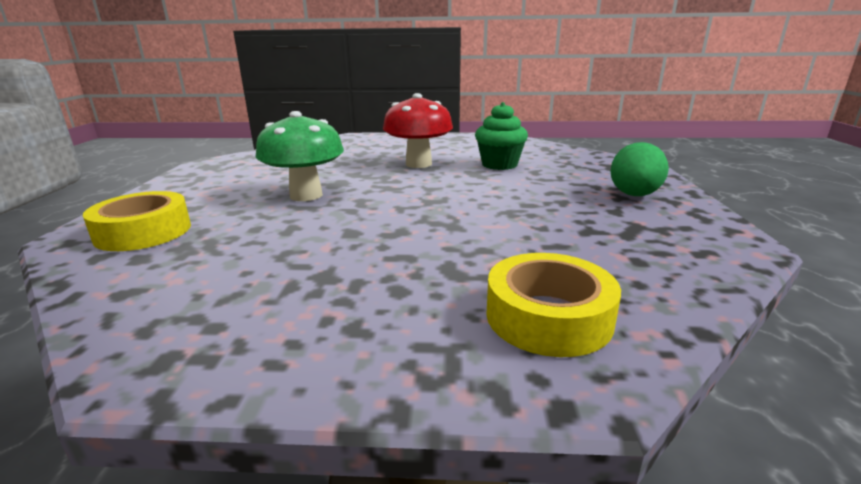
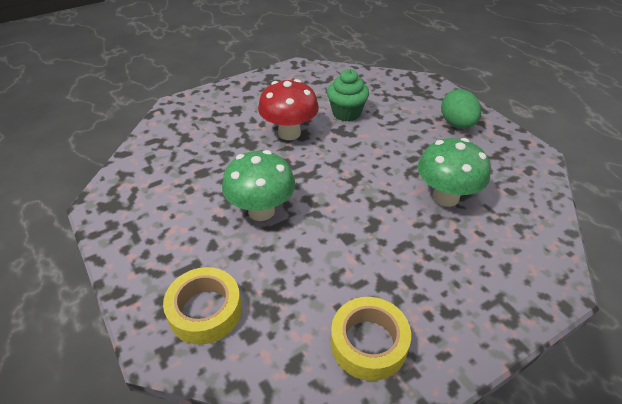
camera: 35 degrees left, 20 degrees up
(524, 239) = (445, 197): none -> green mushroom
(548, 317) = (514, 255): yellow tape -> yellow tape (368, 343)

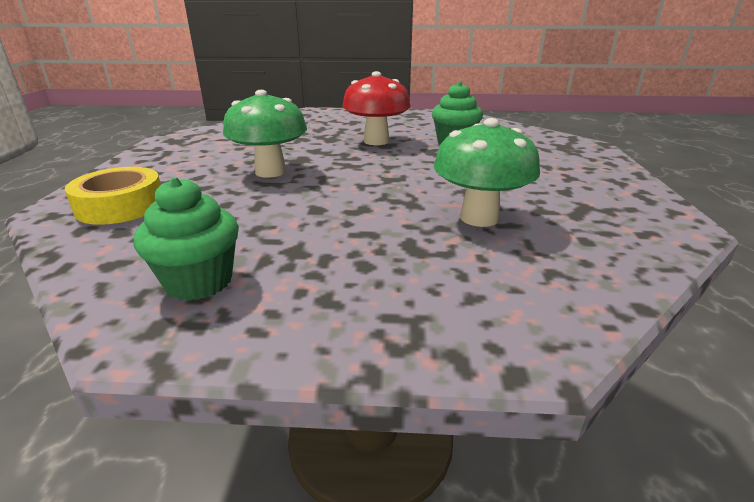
camera: 35 degrees right, 15 degrees down
(368, 343) = (199, 282): yellow tape -> green cupcake
(457, 124) = (583, 176): green egg -> none

